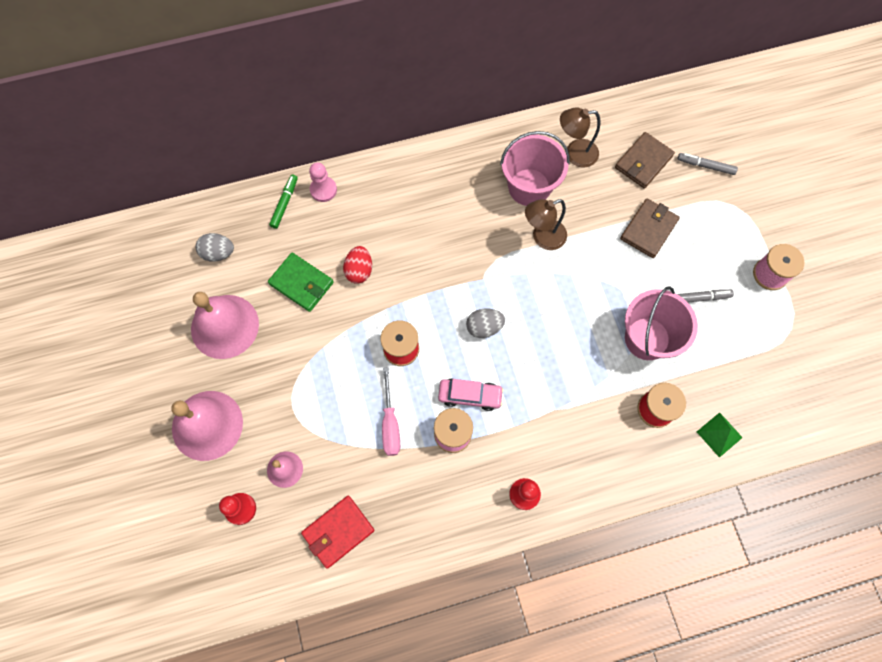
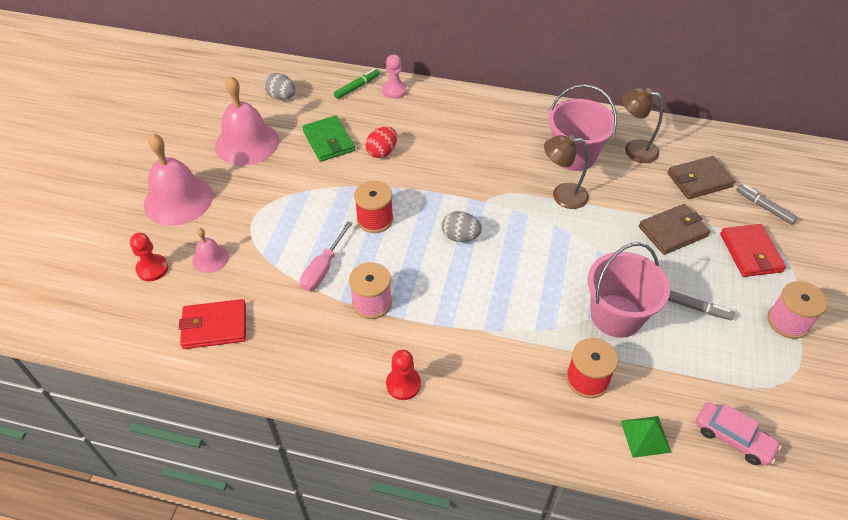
camera: 30 degrees right, 20 degrees down
(470, 396) = (409, 281): pink car -> pink car (733, 438)
(715, 220) = (750, 253): none -> red wallet

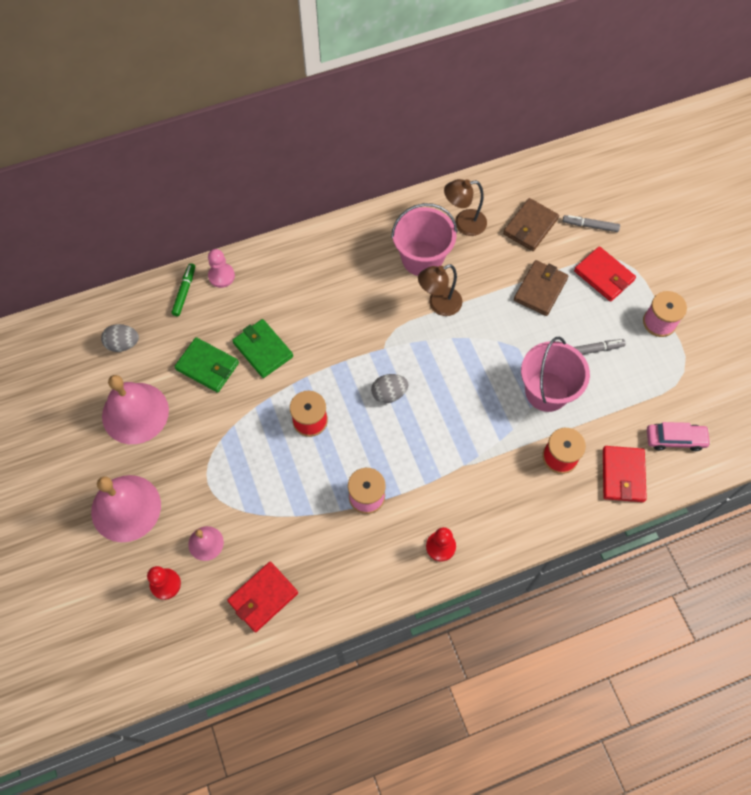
camera: 35 degrees left, 15 degrees up
(323, 268) = (305, 491): pink screwdriver -> none
(382, 152) = (263, 350): red egg -> green wallet
(645, 436) = (623, 475): green pyramid -> red wallet

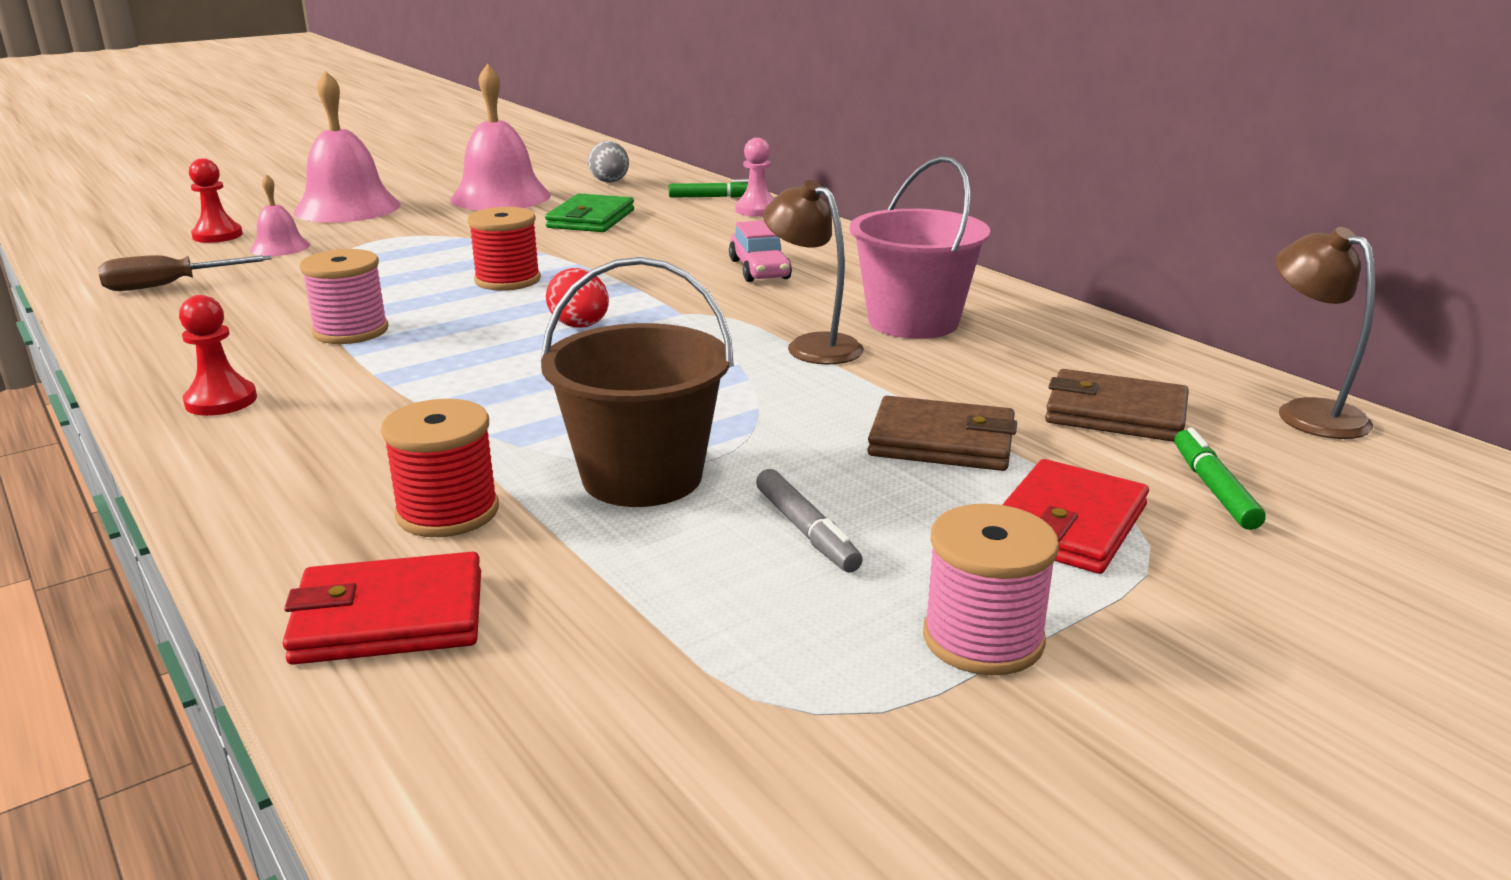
camera: 75 degrees right, 40 degrees down
(263, 350) = (635, 242): green wallet -> none
(263, 597) = (169, 285): red wallet -> brown screwdriver
(389, 394) = (580, 326): grey egg -> red egg
(463, 224) = (1039, 348): brown lamp -> brown lamp (1308, 412)
(546, 391) = (642, 477): pink bucket -> brown bucket
(590, 226) = (1213, 488): grey marker -> green marker
(675, 439) = (531, 714): pink car -> pink car (759, 269)

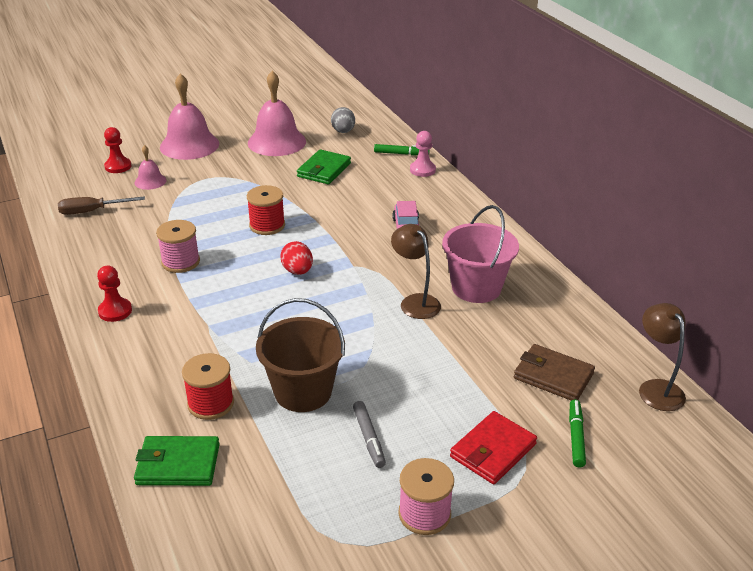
camera: 10 degrees right, 10 degrees up
(389, 617) = (178, 464): red wallet -> green wallet
(941, 442) = (455, 386): brown wallet -> none

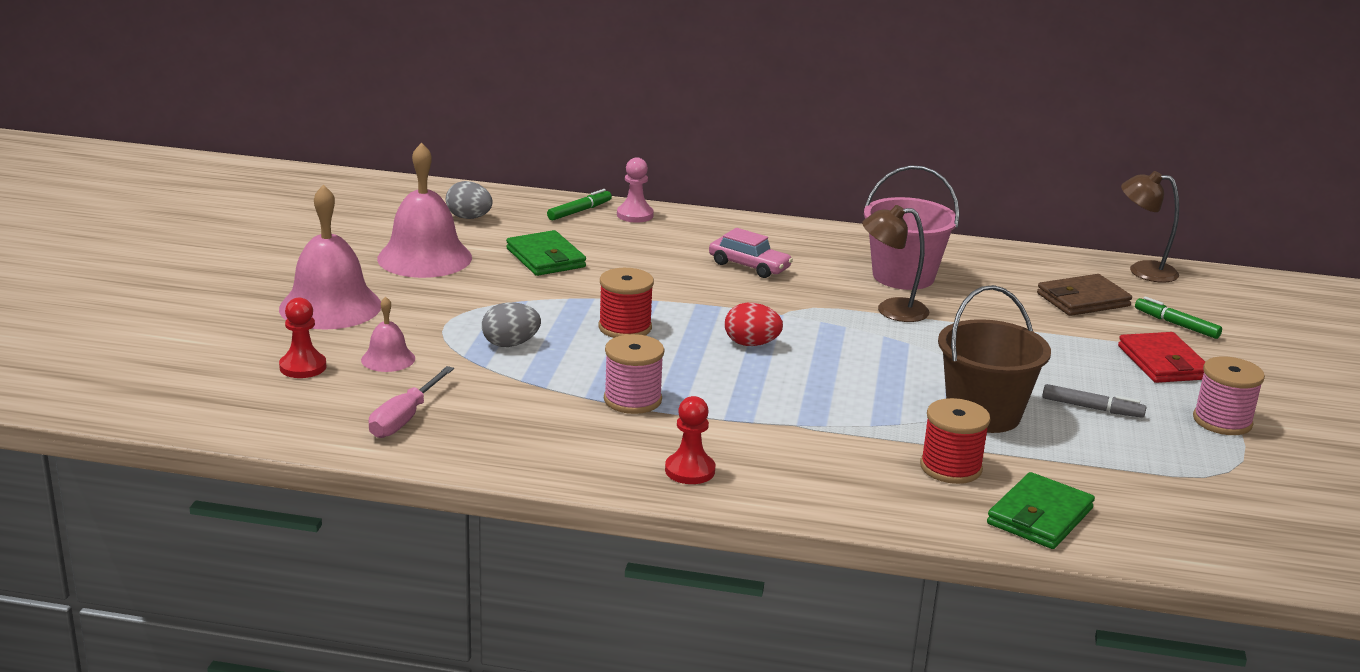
camera: 55 degrees left, 10 degrees down
(92, 211) = (405, 418): brown screwdriver -> pink screwdriver
(205, 203) = (510, 344): none -> grey egg

